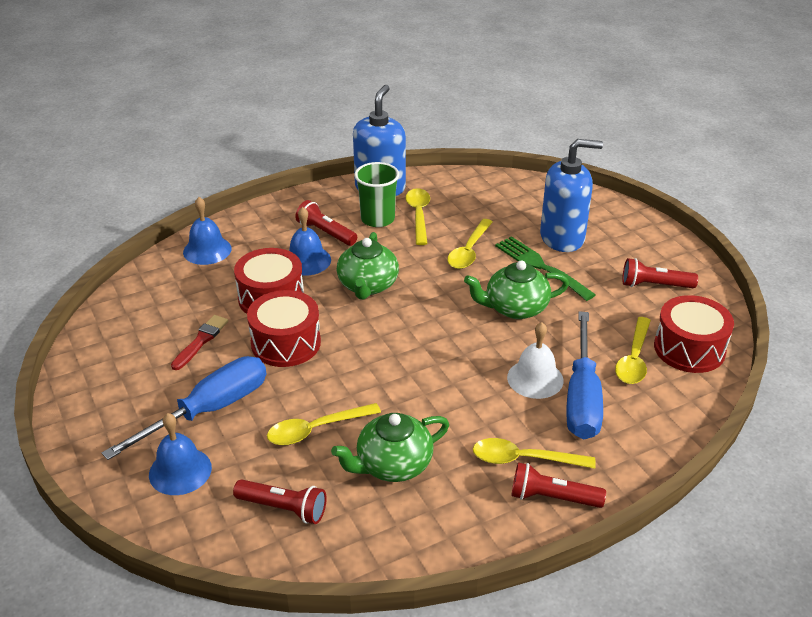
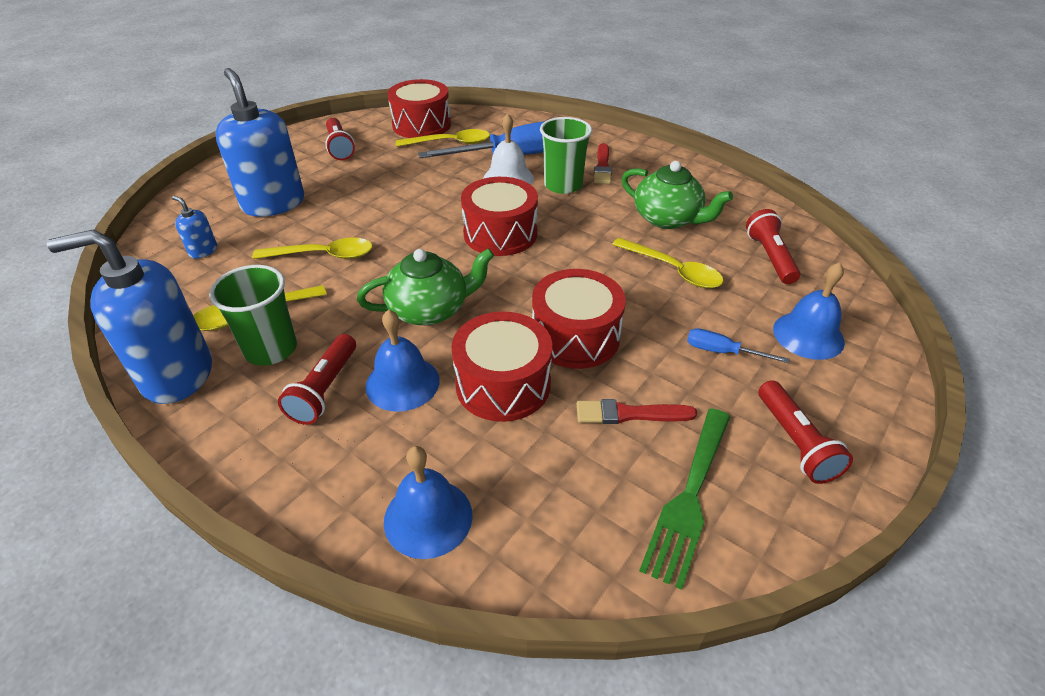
camera: 115 degrees left, 5 degrees up
(208, 410) = (722, 352): blue screwdriver -> blue screwdriver, size x0.45
(440, 345) = (500, 234): none -> red drum
(500, 413) = (563, 185): none -> green cup
(509, 203) = (203, 251): none -> blue soap dispenser
(515, 308) = (415, 206): green teapot -> none
(524, 459) = (602, 166): yellow spoon -> red brush
(540, 266) = (334, 206): green fork -> green fork (689, 498)
(552, 497) = (626, 150): red flashlight -> red flashlight (795, 442)

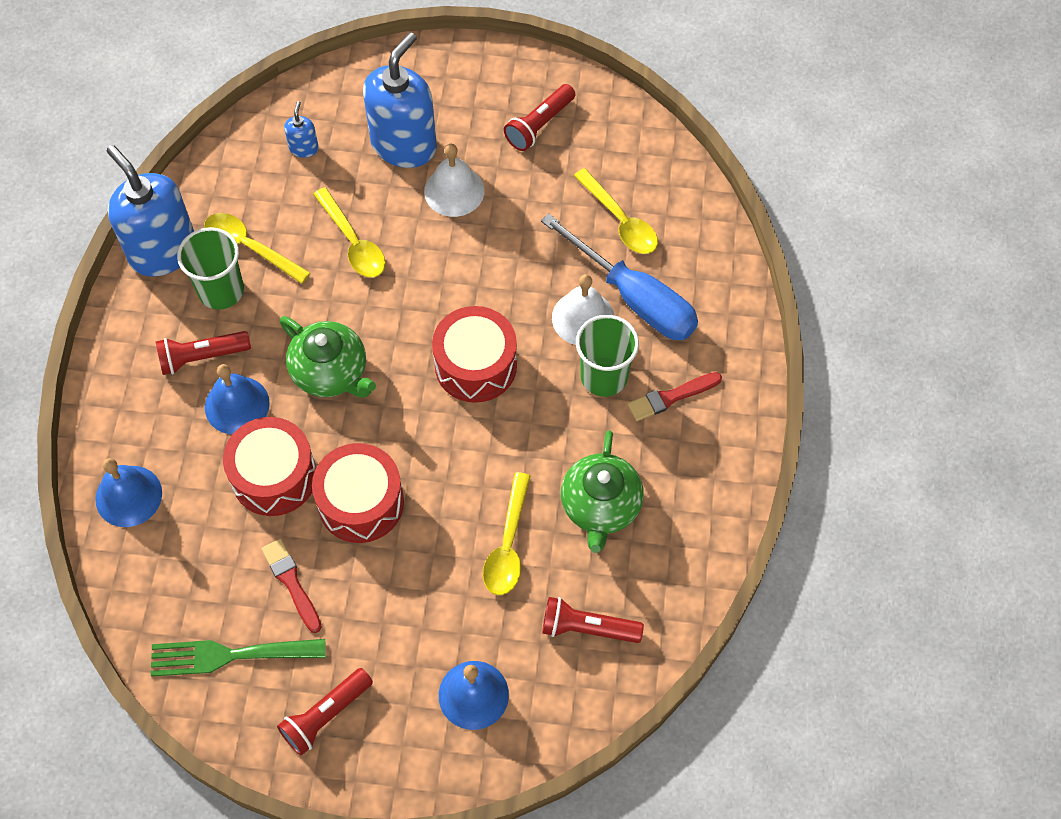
camera: 60 degrees right, 20 degrees up
(342, 195) = (454, 191): none -> white bell
(421, 125) = (642, 168): red drum -> none
(722, 352) = (407, 628): blue screwdriver -> none
(770, 257) = (587, 628): red flashlight -> red flashlight turned 135 degrees counterclockwise

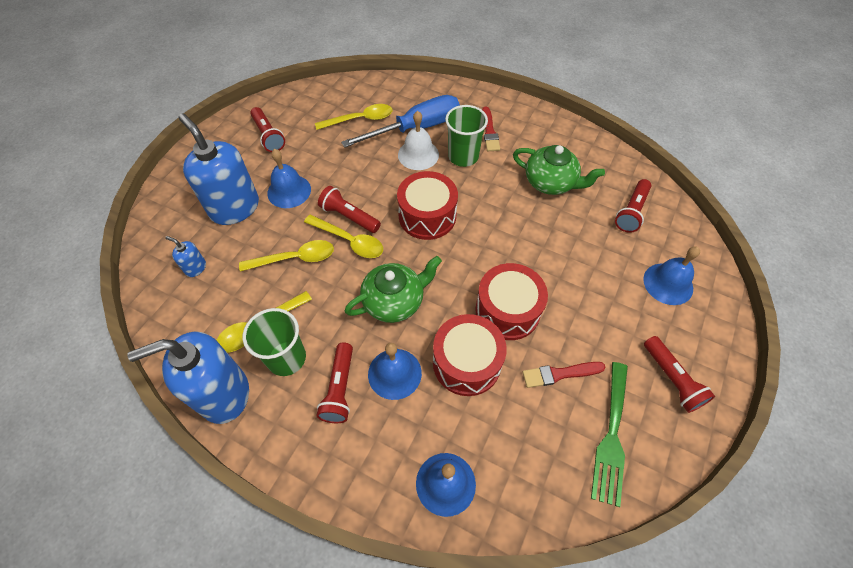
camera: 70 degrees left, 5 degrees down
(439, 275) = (349, 216): none -> red flashlight
(454, 191) = (289, 191): white bell -> blue bell
(508, 545) = (564, 235): yellow spoon -> yellow spoon (349, 241)

